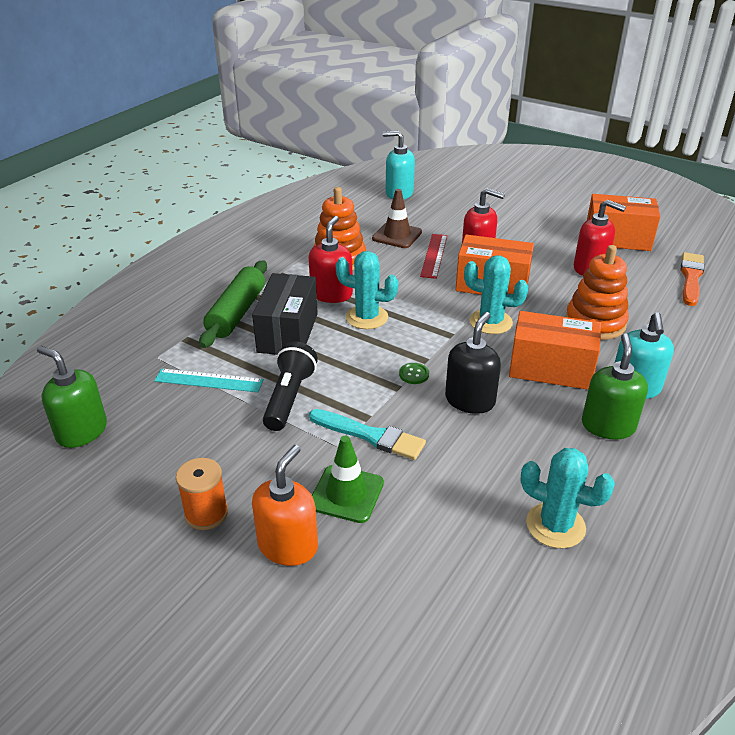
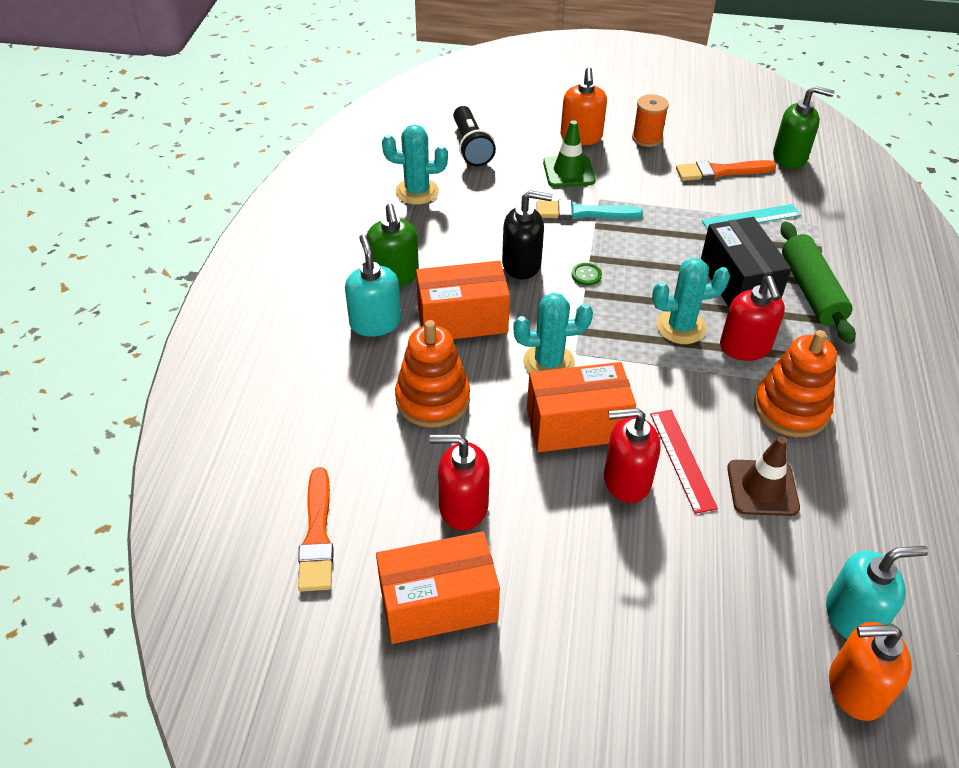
camera: 155 degrees right, 10 degrees up
(175, 438) = (721, 171): none -> orange brush
(289, 397) = (672, 223): black flashlight -> black flashlight (471, 147)
(421, 179) = (855, 688): none -> orange soap dispenser
(470, 400) = (522, 264): black soap dispenser -> black soap dispenser turned 90 degrees counterclockwise

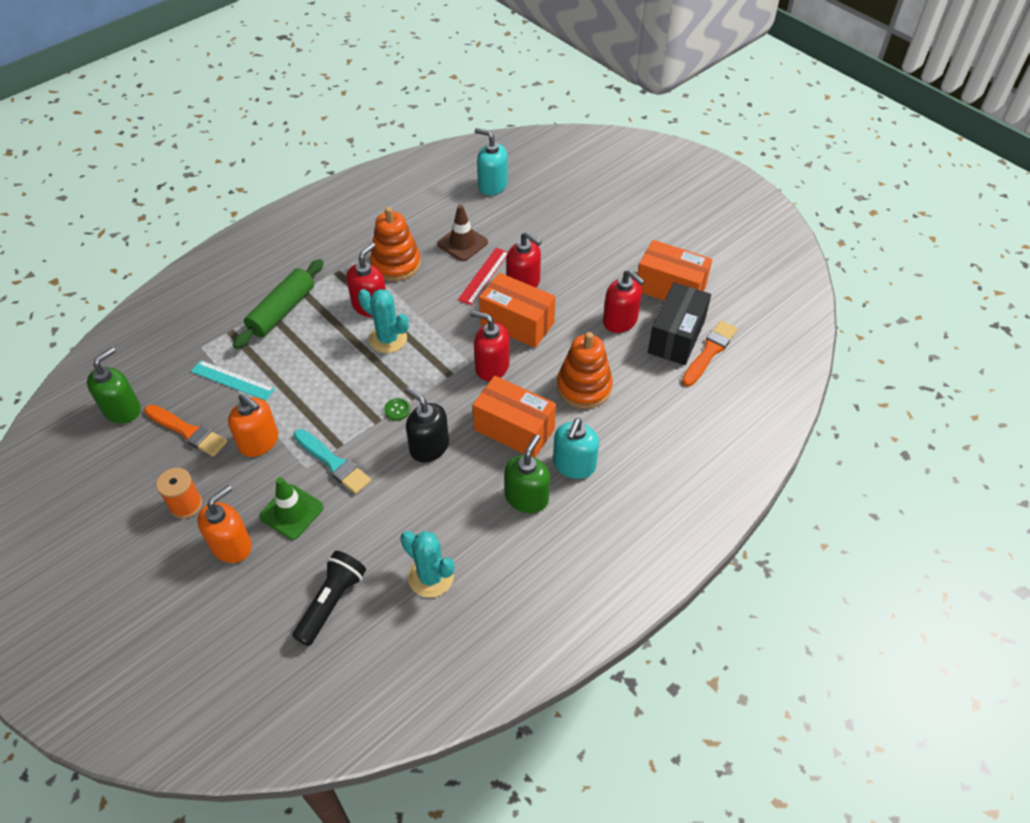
camera: 140 degrees left, 5 degrees up
(548, 362) = (492, 367): turquoise cactus -> red soap dispenser
(738, 283) = (315, 342): black box -> black box (676, 336)
(790, 157) = (122, 409): green soap dispenser -> green soap dispenser turned 75 degrees clockwise
(855, 688) = (524, 169): orange soap dispenser -> orange soap dispenser (259, 442)

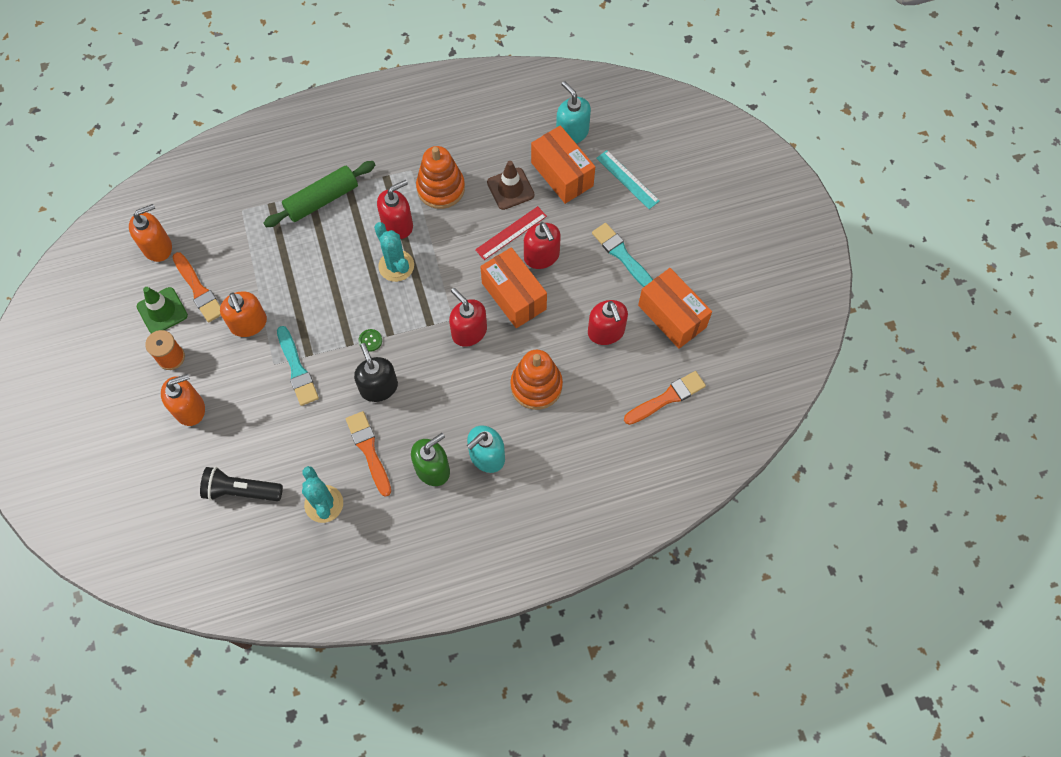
camera: 25 degrees right, 15 degrees up
(122, 409) = (157, 247): green soap dispenser -> orange soap dispenser
(232, 380) = (253, 254): turquoise ruler -> turquoise ruler (627, 179)
(291, 512) = (246, 399): green traffic cone -> green traffic cone (162, 311)
(331, 602) = (241, 491): black flashlight -> black flashlight turned 135 degrees counterclockwise
(451, 507) = (369, 450): none -> orange brush
(514, 429) = (455, 401): orange box -> orange box (562, 174)
(595, 258) = (622, 255): none -> turquoise brush
(676, 336) = (646, 369): black box -> none

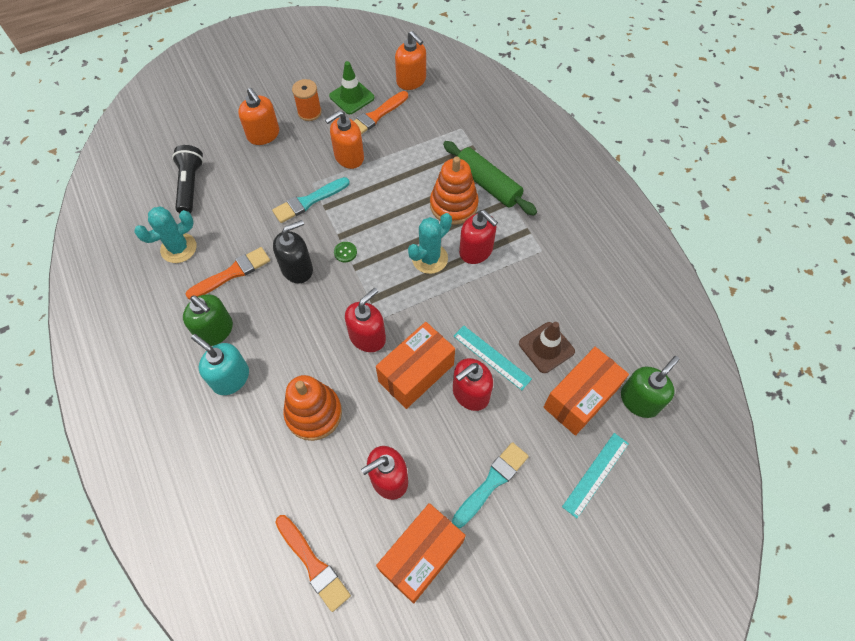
camera: 80 degrees right, 5 degrees down
(441, 188) = (528, 281): orange stacking toy -> orange stacking toy (453, 205)
(511, 233) = (492, 357): red ruler -> turquoise ruler
(572, 132) = (639, 400): turquoise soap dispenser -> green soap dispenser

